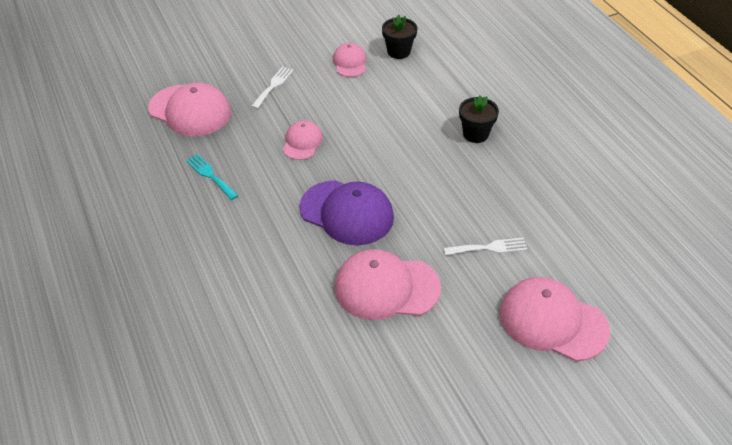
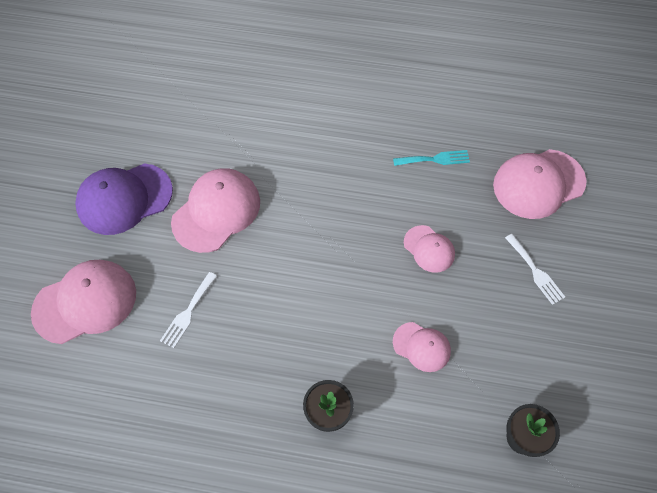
camera: 125 degrees right, 15 degrees up
(347, 212) = (314, 232): purple cap -> purple cap (124, 199)
(350, 62) = (532, 369): pink cap -> pink cap (421, 347)

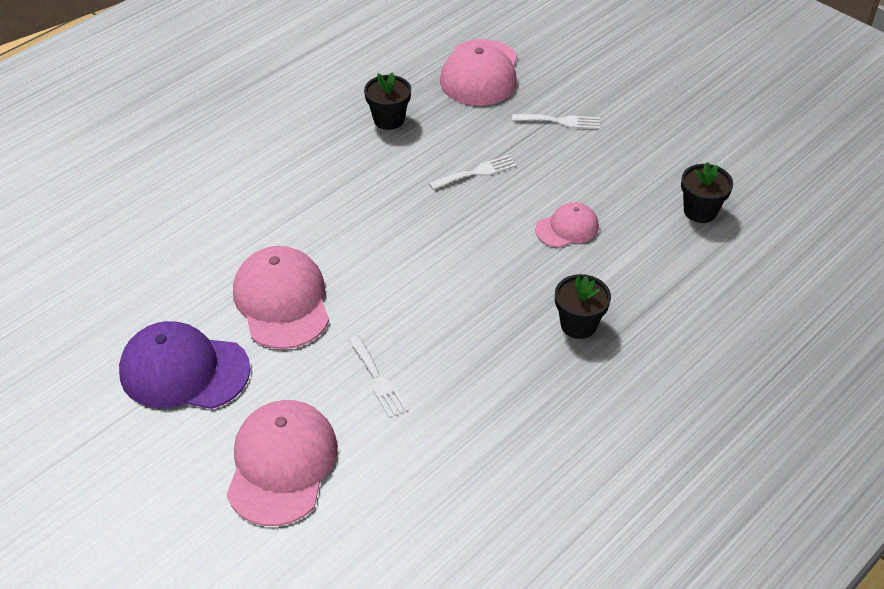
camera: 55 degrees left, 15 degrees down
(124, 199) = (184, 370): purple cap -> purple cap turned 90 degrees clockwise
(429, 249) = (476, 172): pink cap -> white fork
(435, 159) = (389, 119): turquoise fork -> black flower pot

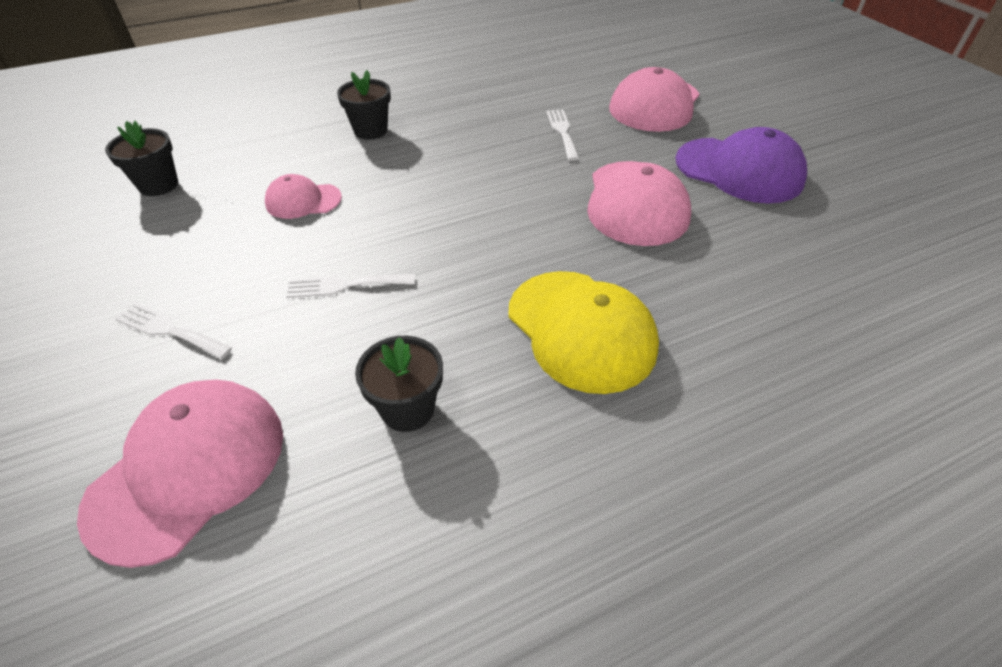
camera: 160 degrees left, 0 degrees up
(303, 184) = (581, 330): none -> yellow cap

